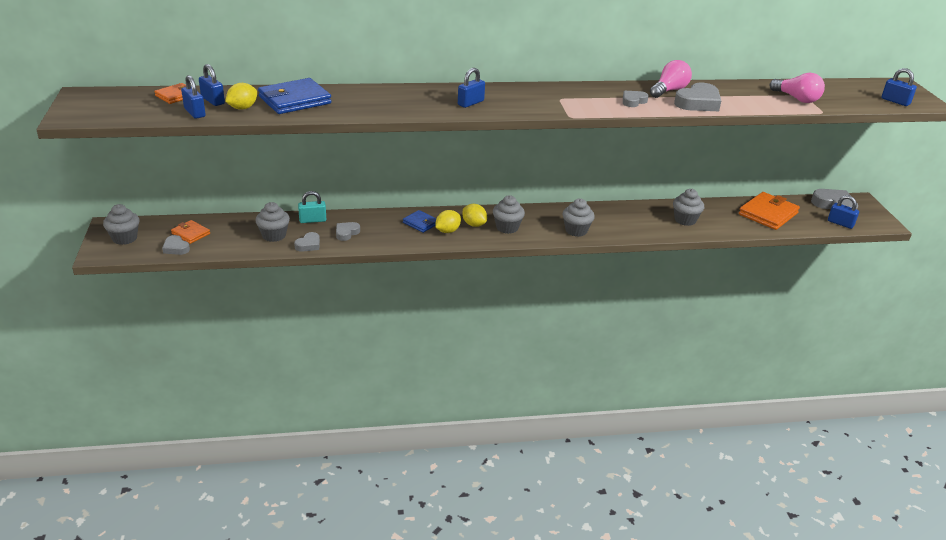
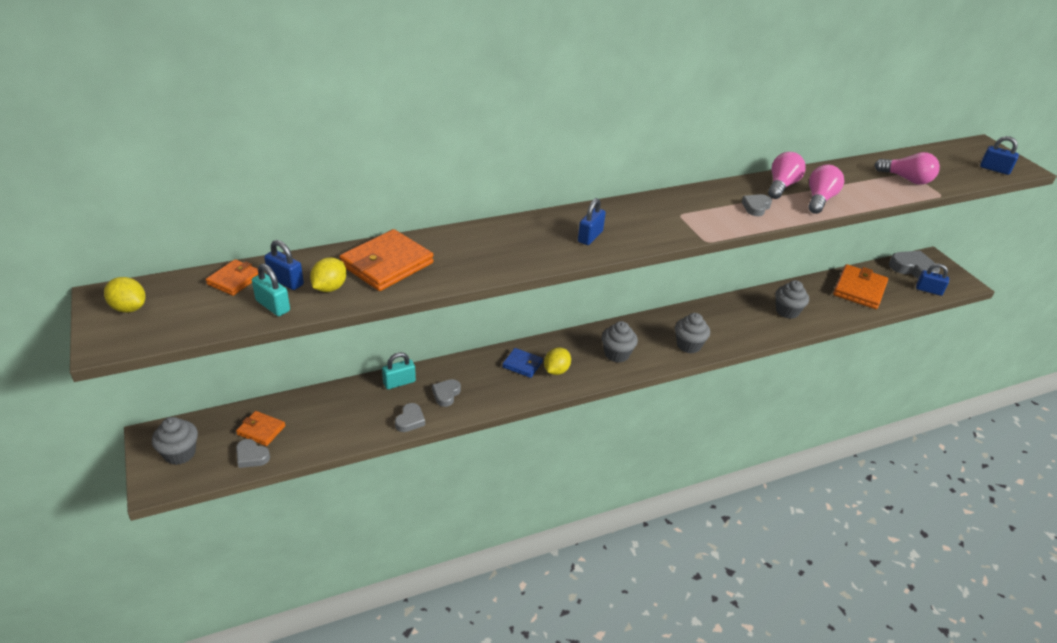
camera: 15 degrees left, 5 degrees up
(194, 112) = (273, 306): blue padlock -> turquoise padlock
(274, 235) = (363, 414): grey cupcake -> none
(295, 100) = (387, 264): blue wallet -> orange wallet
(474, 224) = (580, 356): yellow lemon -> yellow lemon (129, 308)
(698, 103) = (819, 199): grey heart -> pink light bulb

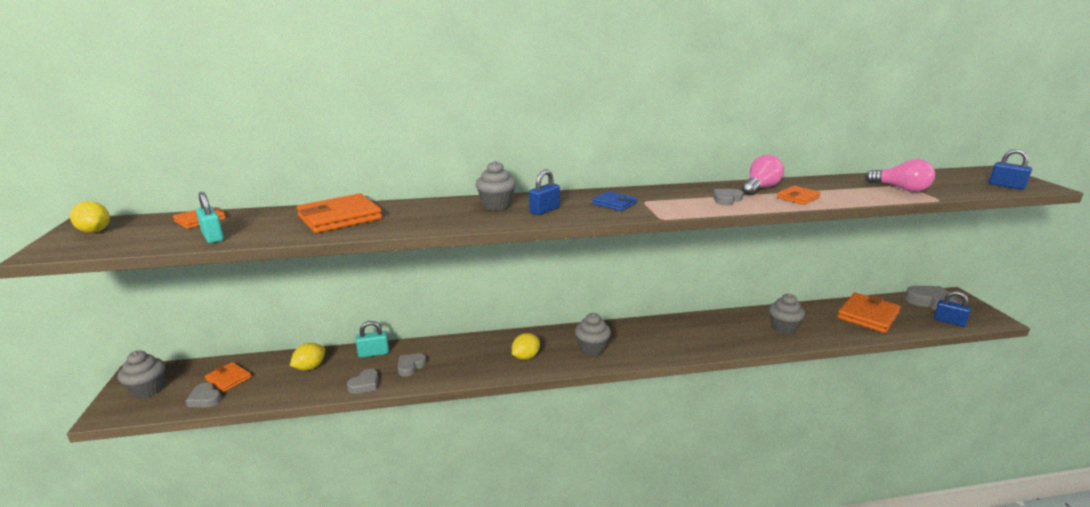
camera: 15 degrees right, 15 degrees down
(286, 281) = (241, 223): blue padlock -> none
(329, 288) = (274, 229): yellow lemon -> yellow lemon (310, 367)
(522, 364) = (495, 349): blue wallet -> blue wallet (614, 203)
(688, 345) = (669, 347): grey cupcake -> grey cupcake (496, 205)
(819, 199) = (798, 197): pink light bulb -> orange wallet

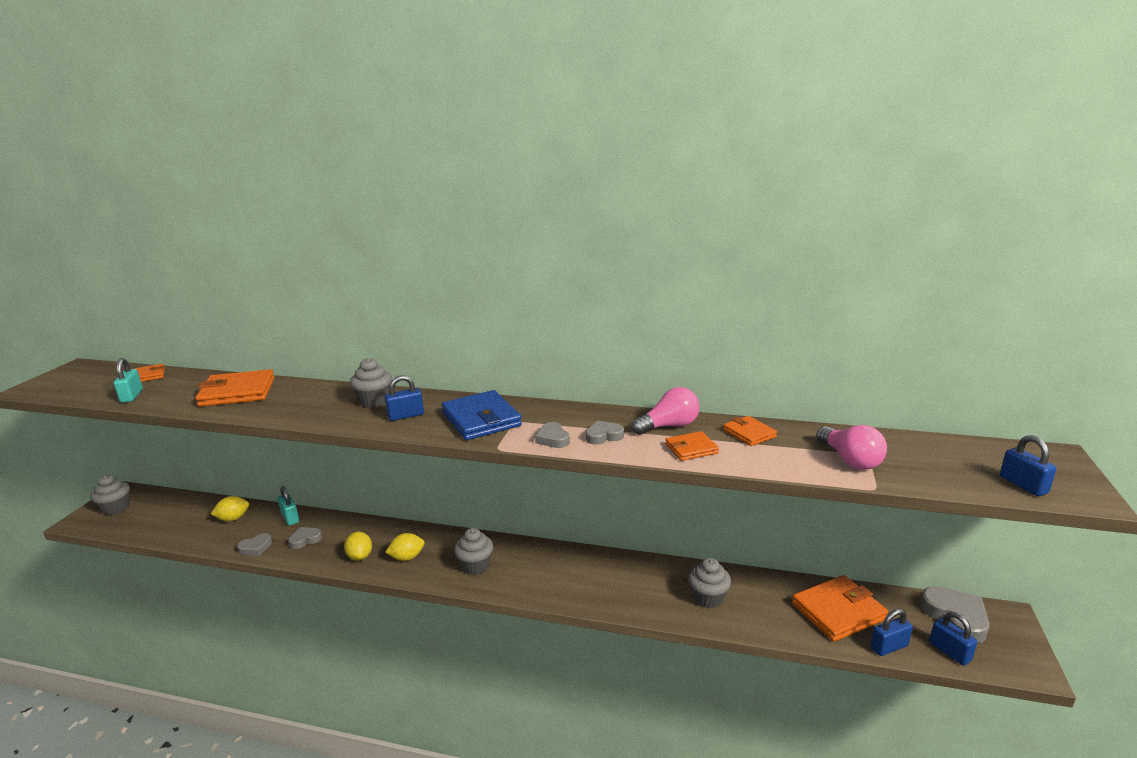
camera: 25 degrees right, 0 degrees up
(95, 231) = (74, 375): yellow lemon -> yellow lemon (360, 556)
(205, 399) = (142, 527): grey heart -> grey heart (553, 439)
(228, 379) = (171, 513): orange wallet -> orange wallet (749, 433)
(373, 353) = (290, 518): turquoise padlock -> turquoise padlock turned 45 degrees clockwise
(614, 203) = (481, 419): blue wallet -> blue wallet, size x1.81
(916, 327) = (889, 647): none -> blue padlock

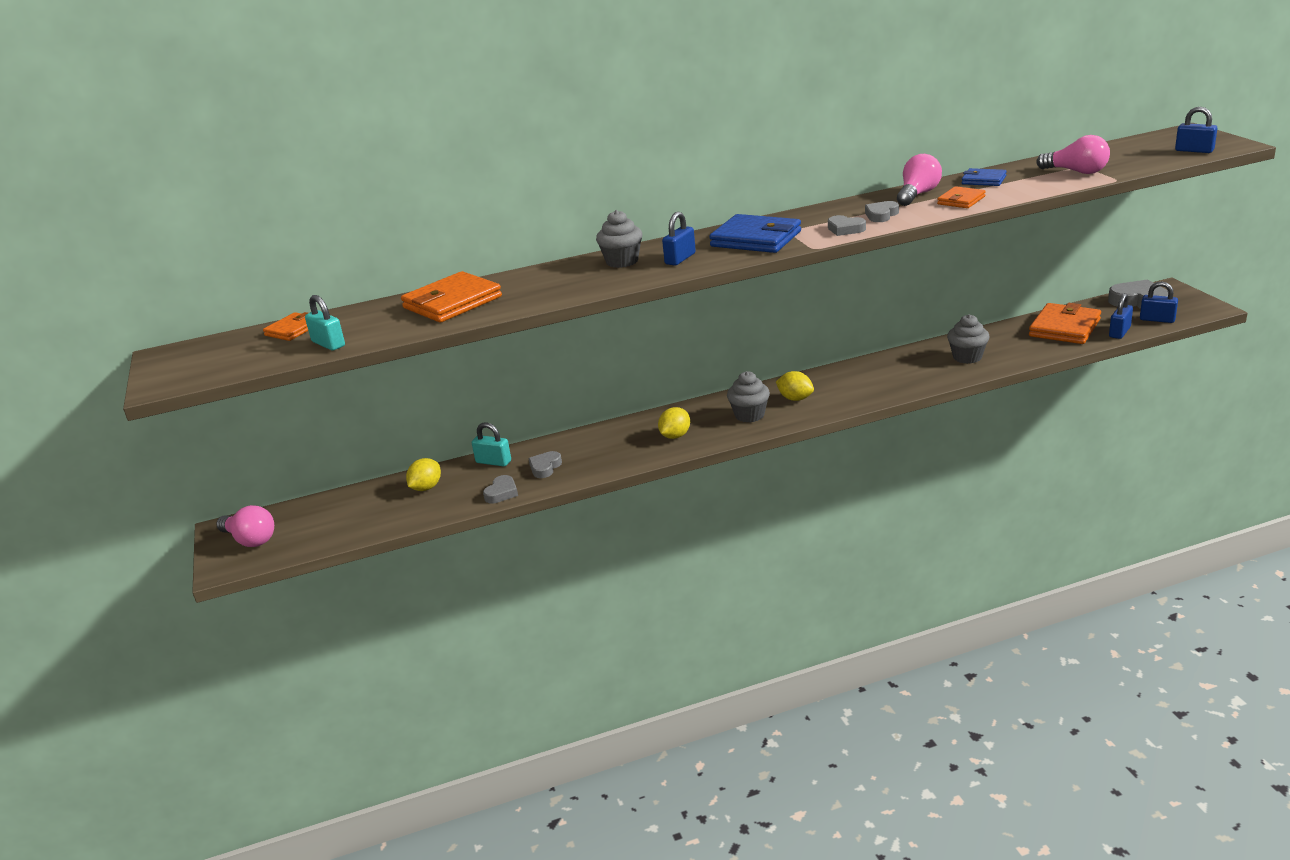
camera: 30 degrees left, 5 degrees up
(115, 508) = (250, 540): grey cupcake -> pink light bulb
(360, 556) = (627, 454): yellow lemon -> yellow lemon (795, 399)
(749, 433) = (983, 180): orange wallet -> blue wallet

